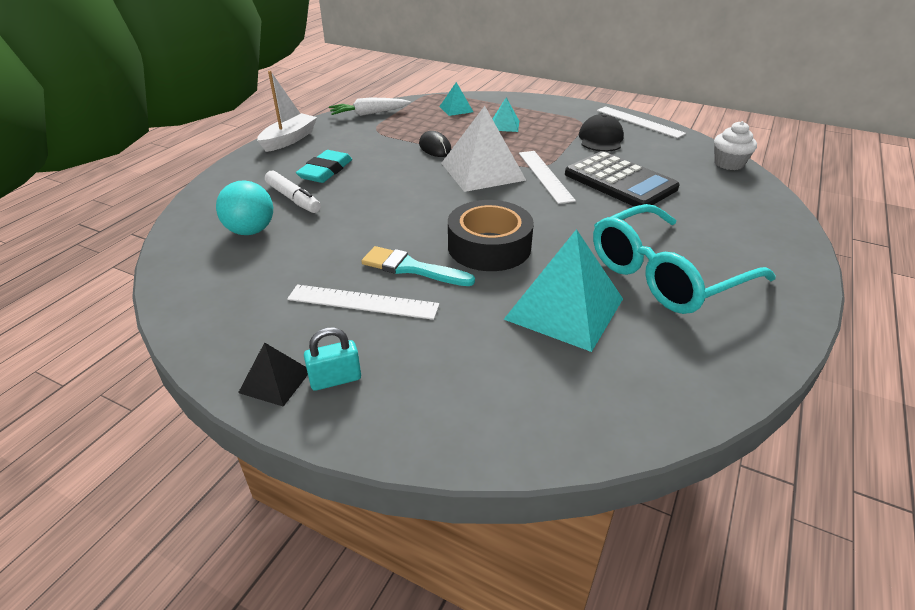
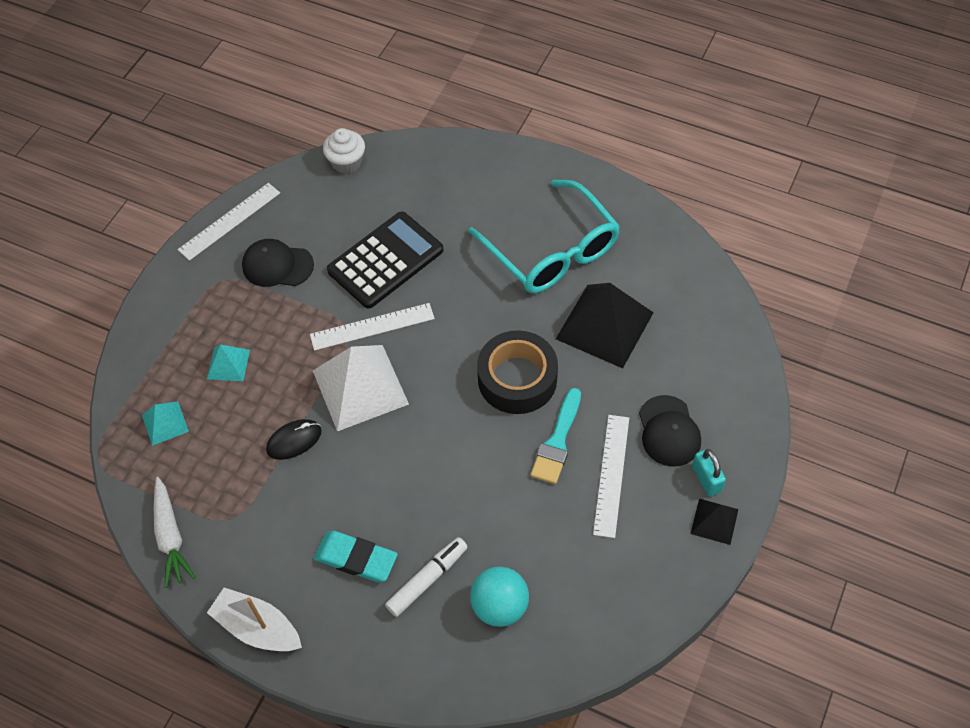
camera: 90 degrees left, 20 degrees up
(410, 351) = (669, 431): none -> black cap
(564, 308) = (604, 325): turquoise pyramid -> black pyramid

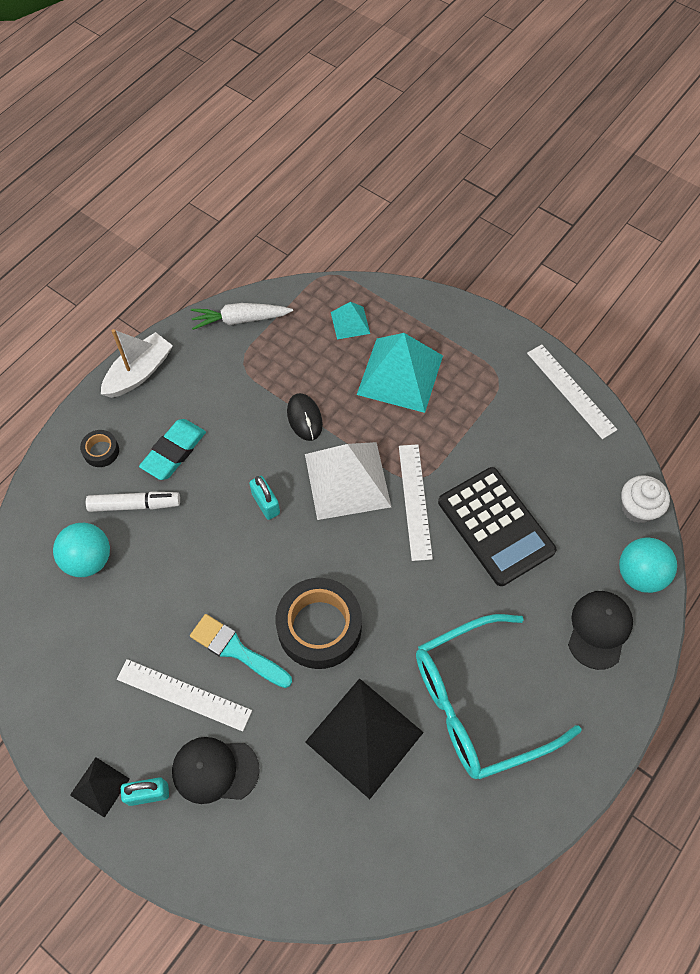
camera: 100 degrees right, 5 degrees up
(228, 364) = (400, 375): turquoise pyramid -> turquoise pyramid, size x2.02
(277, 265) = (507, 426): black cap -> black cap (599, 629)
(369, 636) = (101, 451): none -> black tape
(400, 453) = (266, 504): none -> turquoise padlock
(409, 156) = (640, 574): none -> turquoise ball
(427, 579) = (134, 505): white marker -> white marker turned 60 degrees counterclockwise

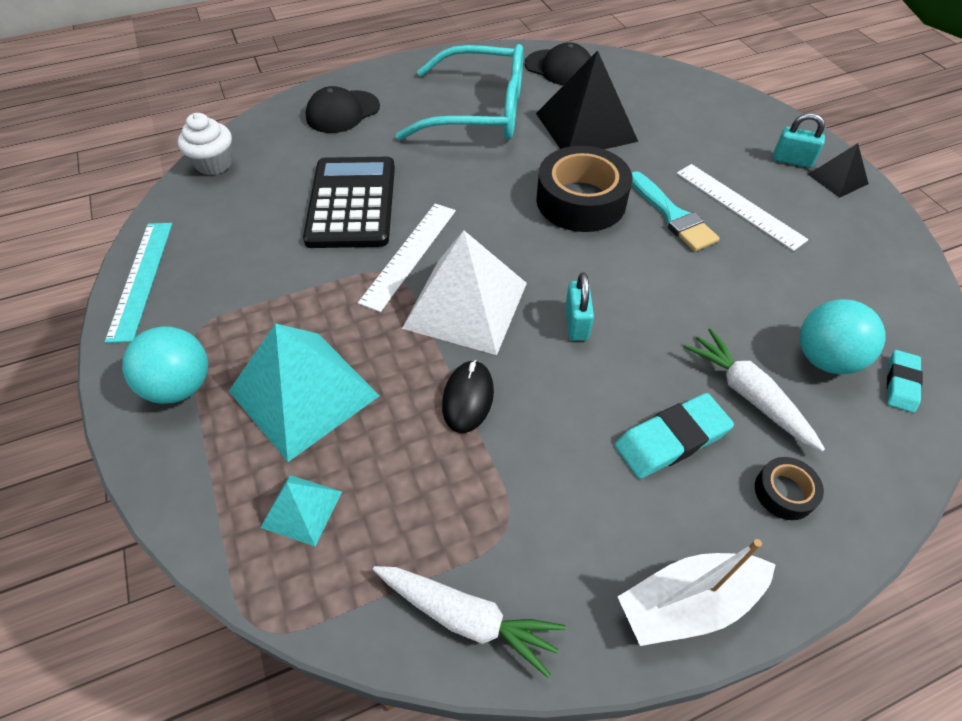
camera: 150 degrees left, 10 degrees down
(35, 564) = (901, 383): none -> turquoise eraser
(134, 505) = (748, 395): white marker -> white carrot
(215, 770) = (726, 153): black cap -> black cap (559, 68)
(570, 391) = (141, 279): white ruler -> turquoise ruler
(640, 574) = (271, 127): turquoise ball -> turquoise ball (180, 386)

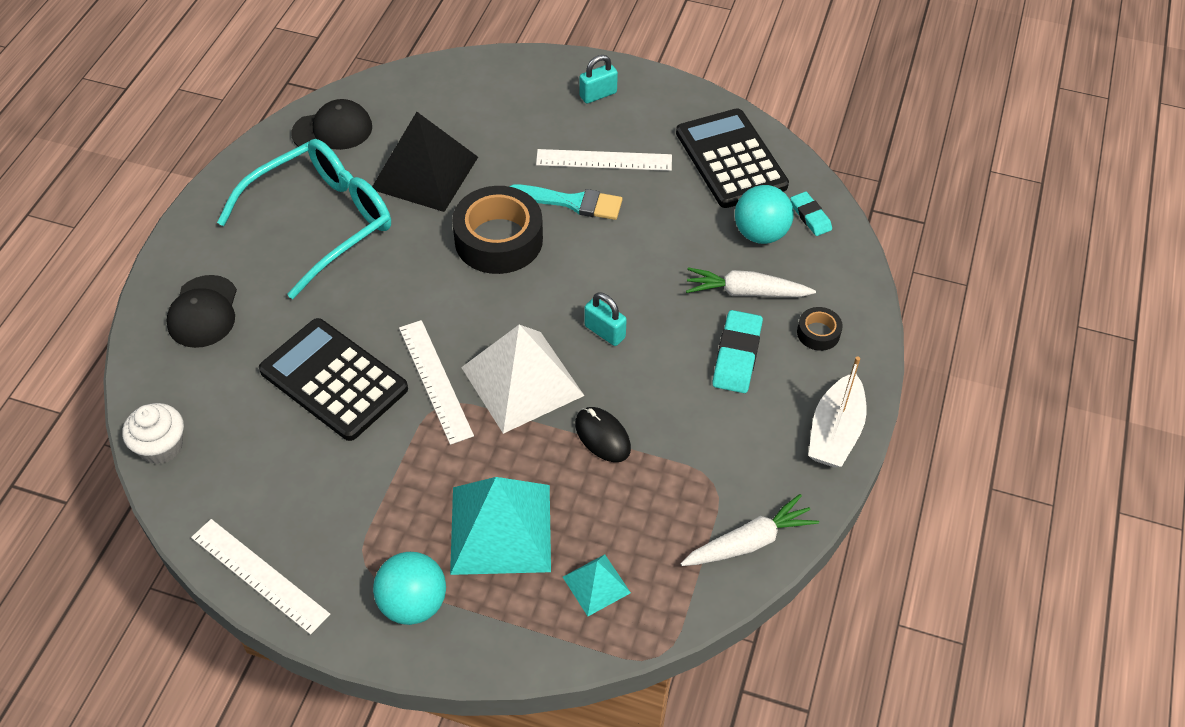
camera: 50 degrees left, 0 degrees up
(141, 279) = (259, 575): turquoise ruler -> white ruler
(838, 179) = (641, 89): black pyramid -> none
(866, 280) = (731, 159): none -> black calculator

